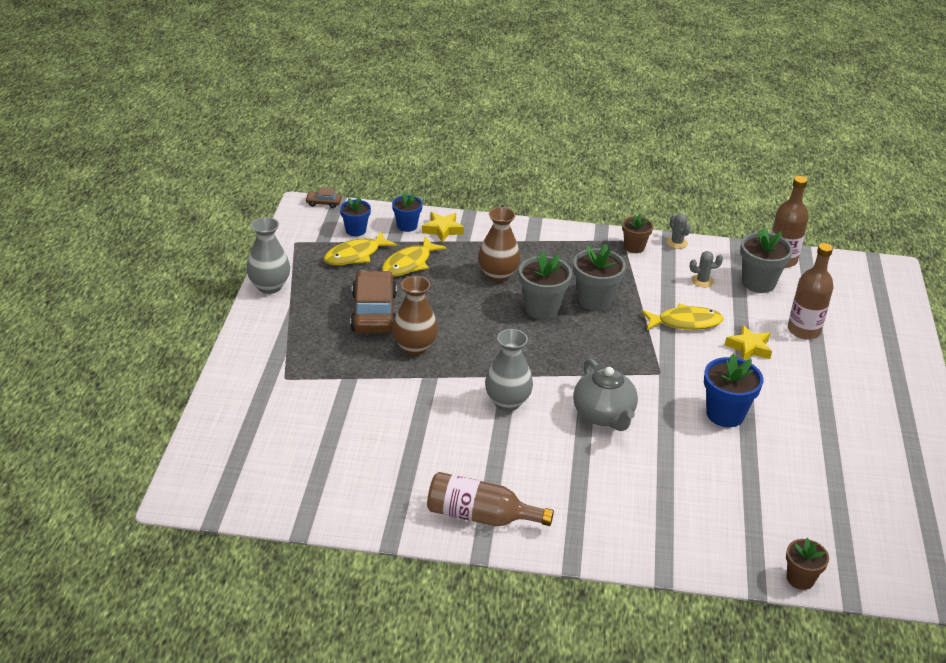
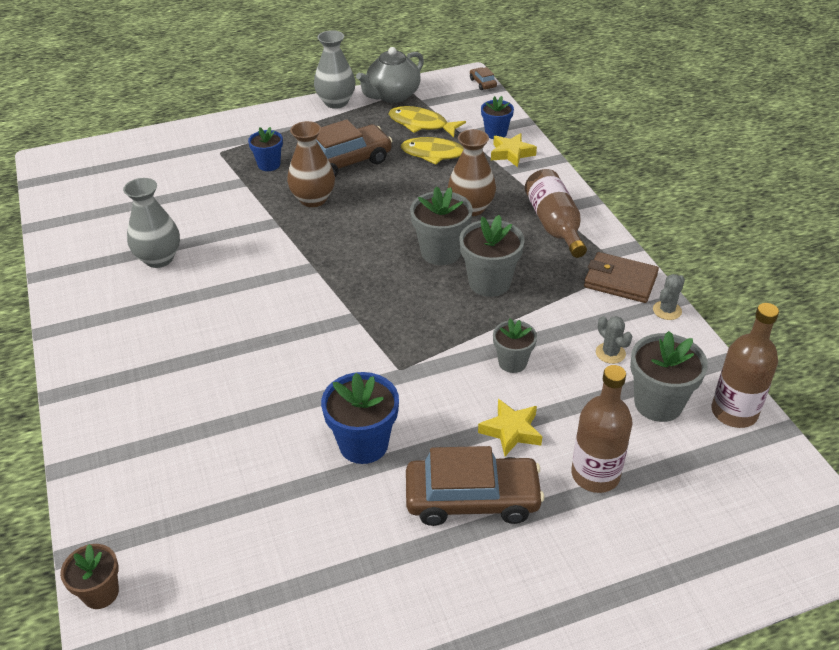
camera: 65 degrees right, 5 degrees up
(355, 230) = (459, 111): blue flower pot -> blue flower pot (269, 165)
(480, 516) = (96, 315): brown bottle -> brown bottle (554, 225)
(507, 402) = (272, 278): grey vase -> grey vase (159, 259)
(604, 415) = (295, 348): grey teapot -> grey teapot (392, 95)
(634, 247) = (620, 281): brown flower pot -> brown wallet
(685, 322) = (512, 362): yellow fish -> grey flower pot
(798, 385) = (472, 499): none -> brown car

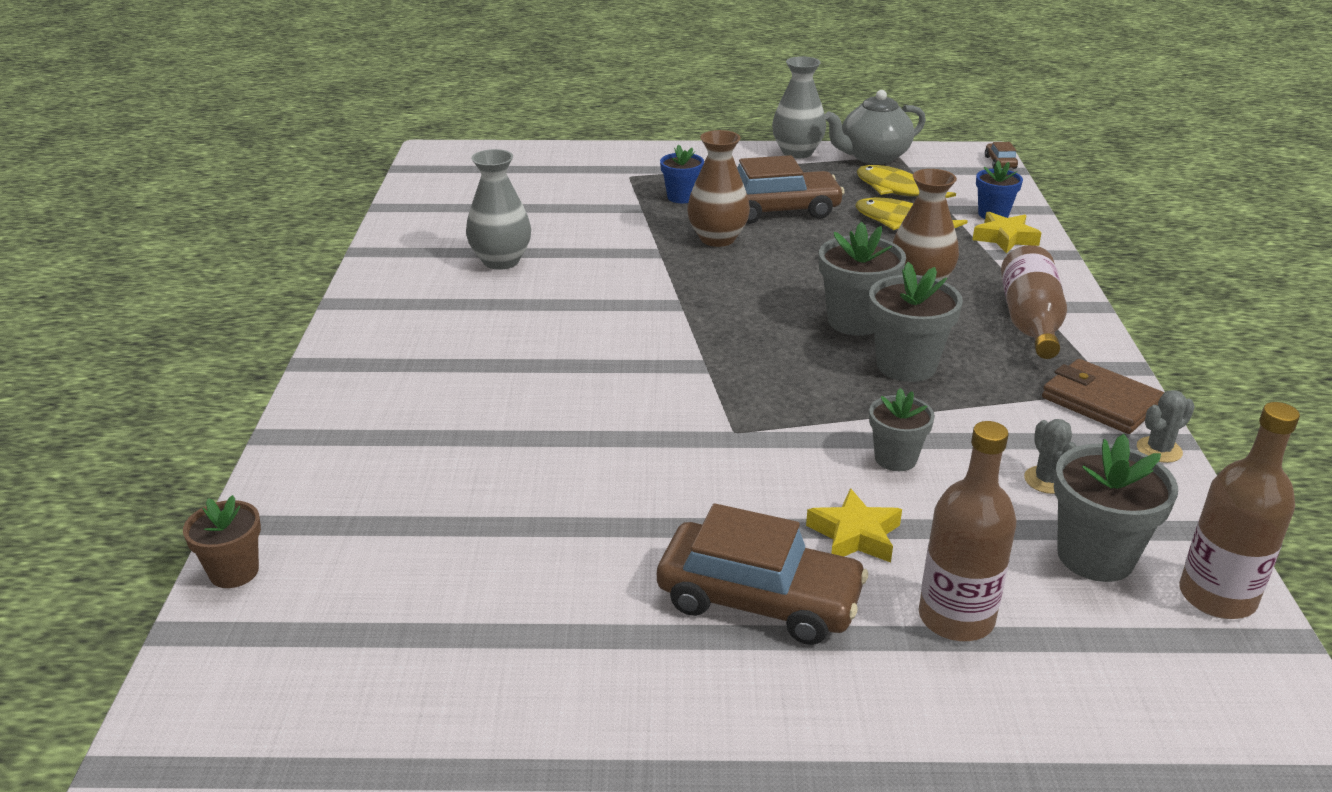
camera: 20 degrees right, 10 degrees down
(363, 444) = (643, 500): blue flower pot -> none

